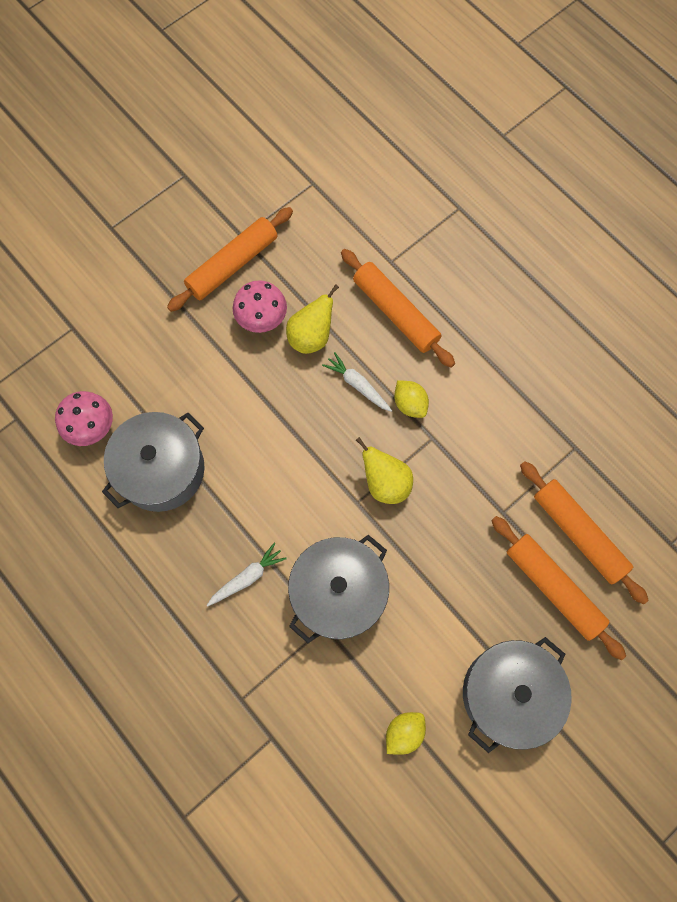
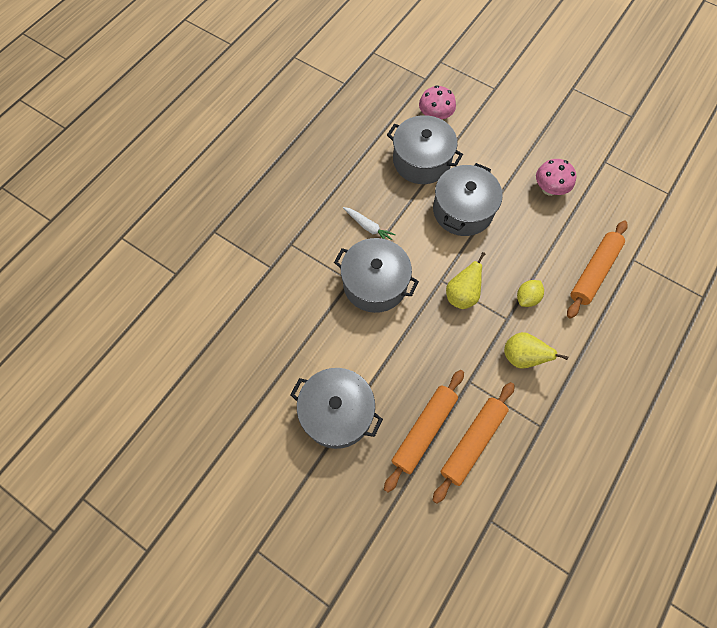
camera: 75 degrees right, 5 degrees down
(232, 264) = (580, 161): orange rolling pin -> none
(260, 440) = (463, 210): none -> grey pot
(311, 337) = (550, 222): yellow pear -> yellow pear (521, 357)
(357, 385) = (527, 260): white carrot -> none
(404, 732) = (293, 347): yellow lemon -> none

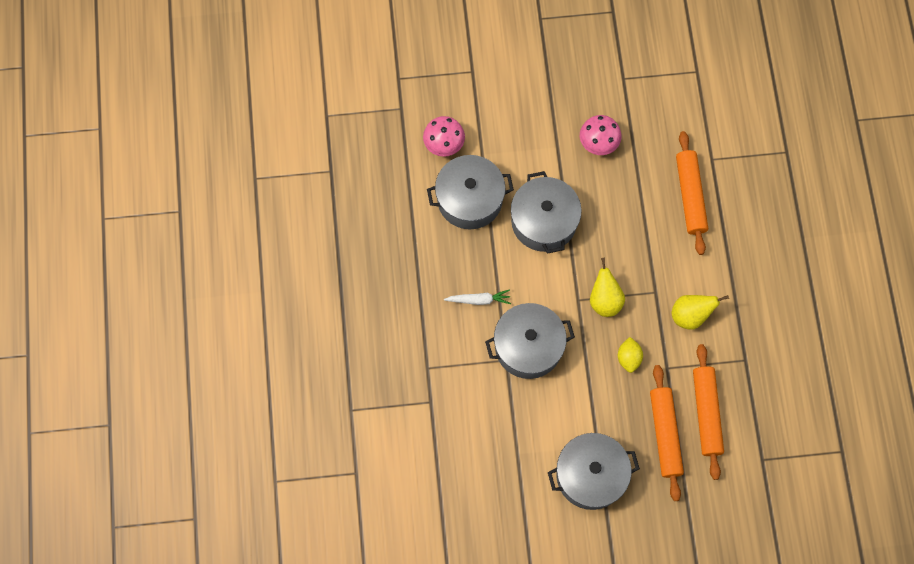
camera: 40 degrees left, 5 degrees up
(527, 298) = (656, 261): yellow lemon -> yellow lemon (628, 358)

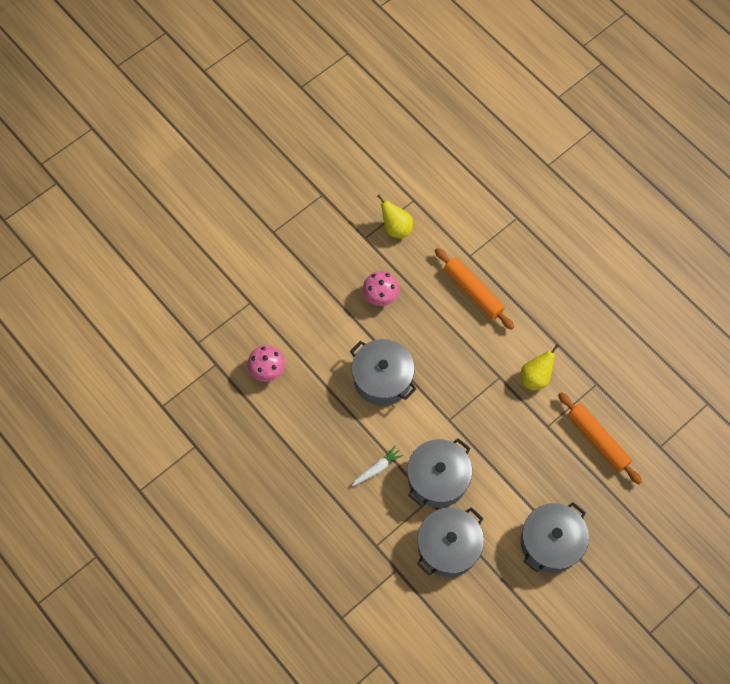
camera: 35 degrees left, 5 degrees down
(469, 199) = (316, 398): grey pot -> grey pot (448, 546)
(604, 300) = (468, 407): yellow pear -> yellow pear (396, 228)
(628, 358) = (515, 437): yellow lemon -> none
(665, 434) = (580, 475): orange rolling pin -> none

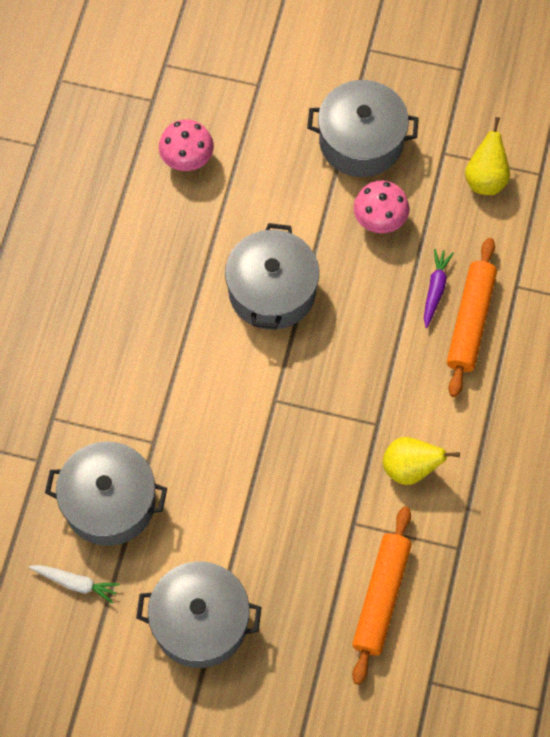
camera: 55 degrees right, 0 degrees up
(377, 468) = (151, 358): white carrot -> white carrot (76, 583)
(438, 478) = (188, 435): grey pot -> grey pot (361, 141)
(442, 296) = (435, 289): none -> purple carrot

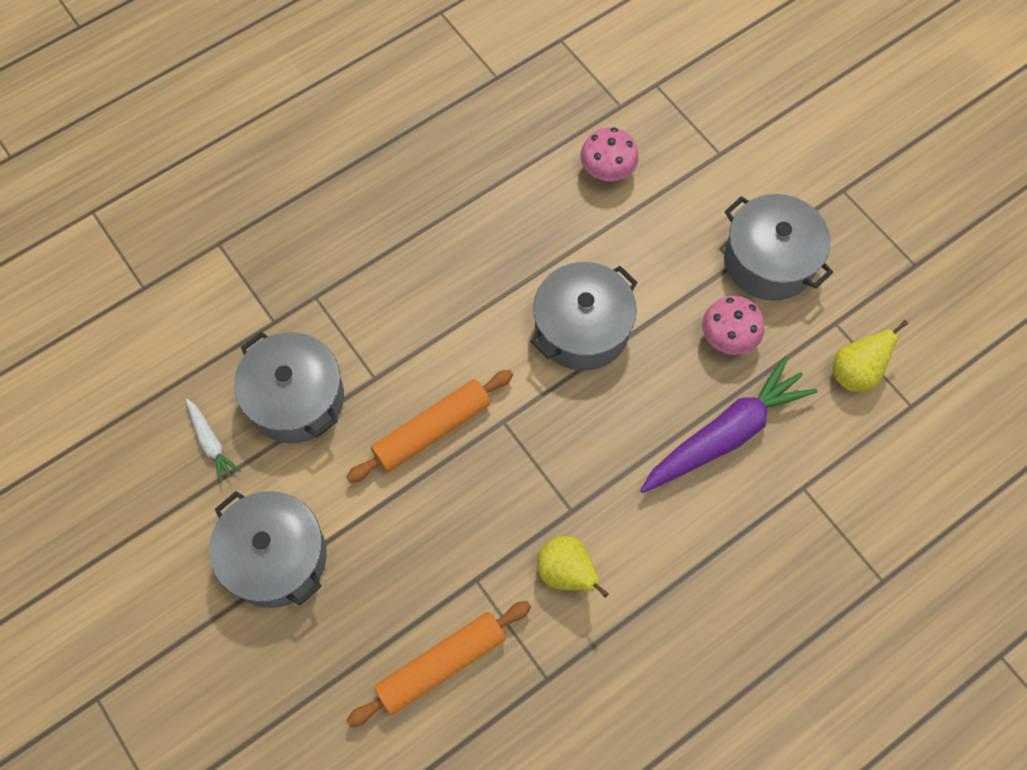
camera: 40 degrees right, 0 degrees up
(435, 289) = (725, 434): purple carrot -> purple carrot, size x2.13
(470, 321) = (733, 486): orange rolling pin -> orange rolling pin (432, 430)

